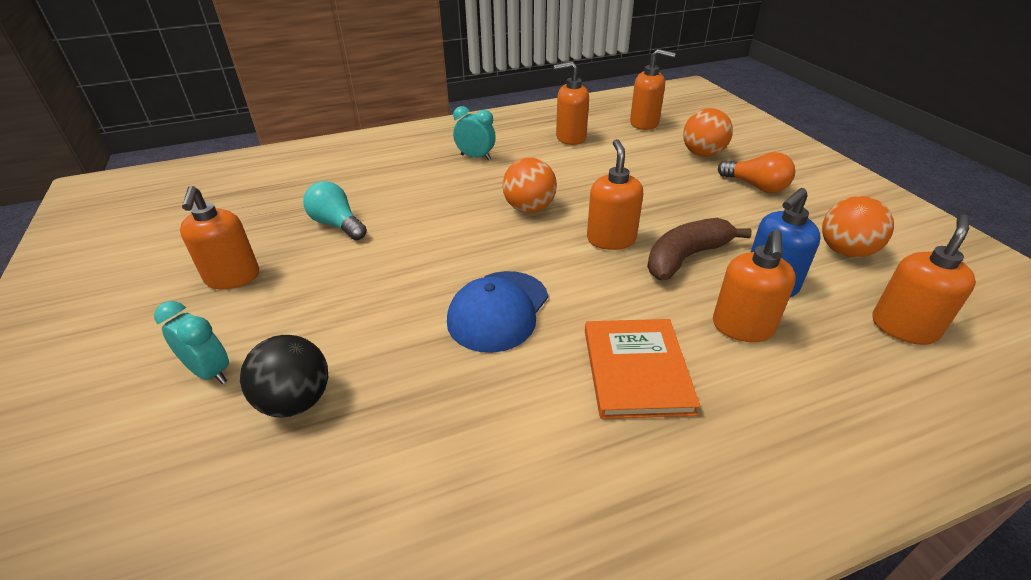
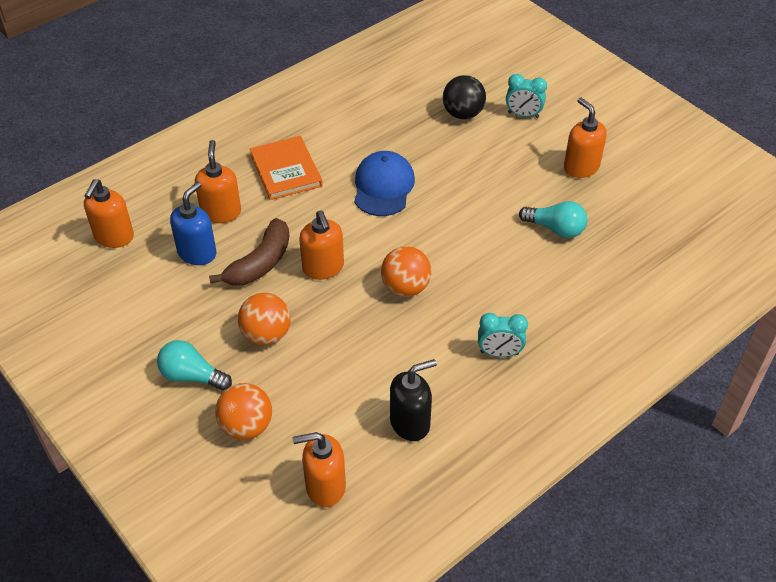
camera: 160 degrees right, 10 degrees up
(570, 138) = (410, 423): orange soap dispenser -> black soap dispenser
(756, 186) = (192, 376): orange light bulb -> turquoise light bulb
(845, 251) = (129, 301): orange ball -> orange ball (266, 335)

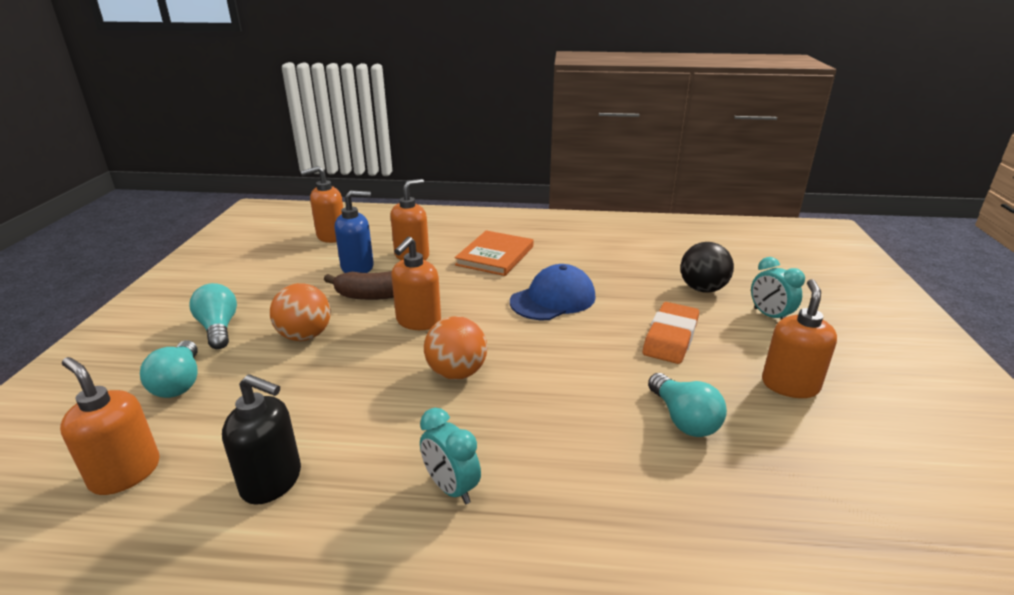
camera: 45 degrees right, 20 degrees down
(246, 426) = (179, 383): orange ball -> turquoise light bulb
(489, 172) = (670, 338): none -> orange eraser

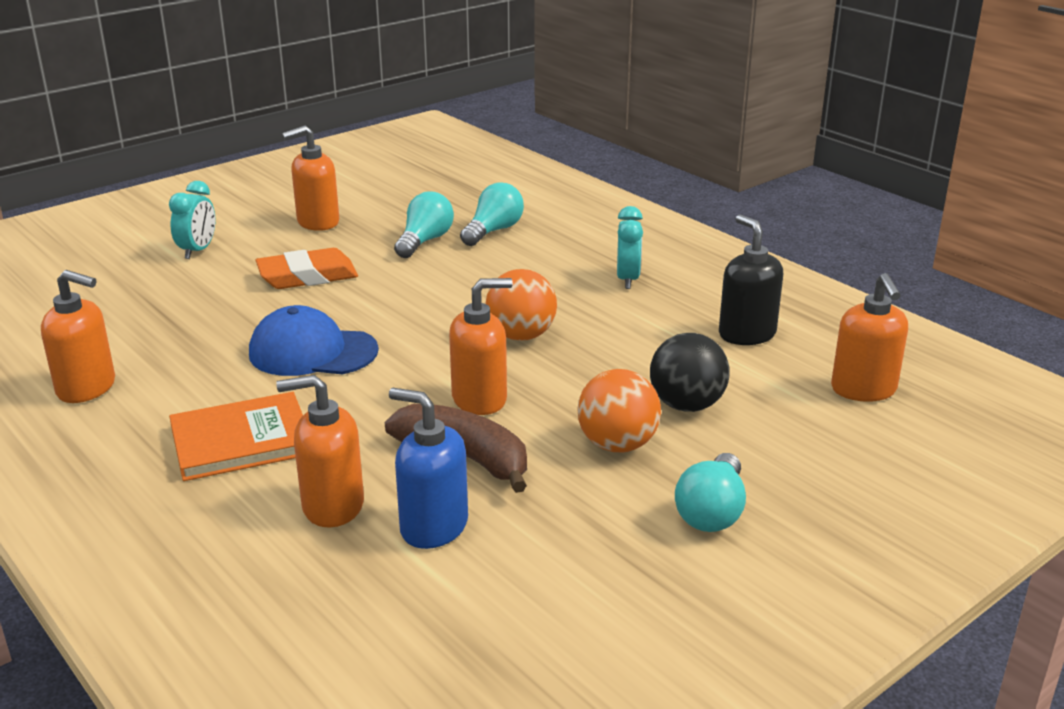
camera: 135 degrees left, 0 degrees up
(179, 383) = (791, 454): turquoise light bulb -> turquoise light bulb (493, 231)
(331, 236) = (374, 644): orange soap dispenser -> orange soap dispenser (87, 388)
(702, 289) = (172, 290): black ball -> black ball (686, 405)

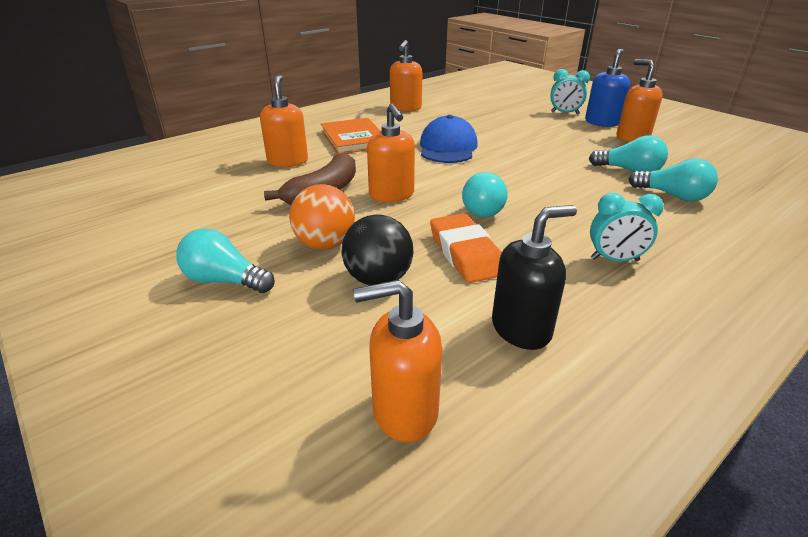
camera: 90 degrees right, 5 degrees up
(307, 276) = (547, 140): orange eraser -> orange eraser (465, 253)
(433, 527) = (257, 185): blue soap dispenser -> blue soap dispenser (602, 122)
(521, 336) = (484, 208): orange ball -> turquoise light bulb

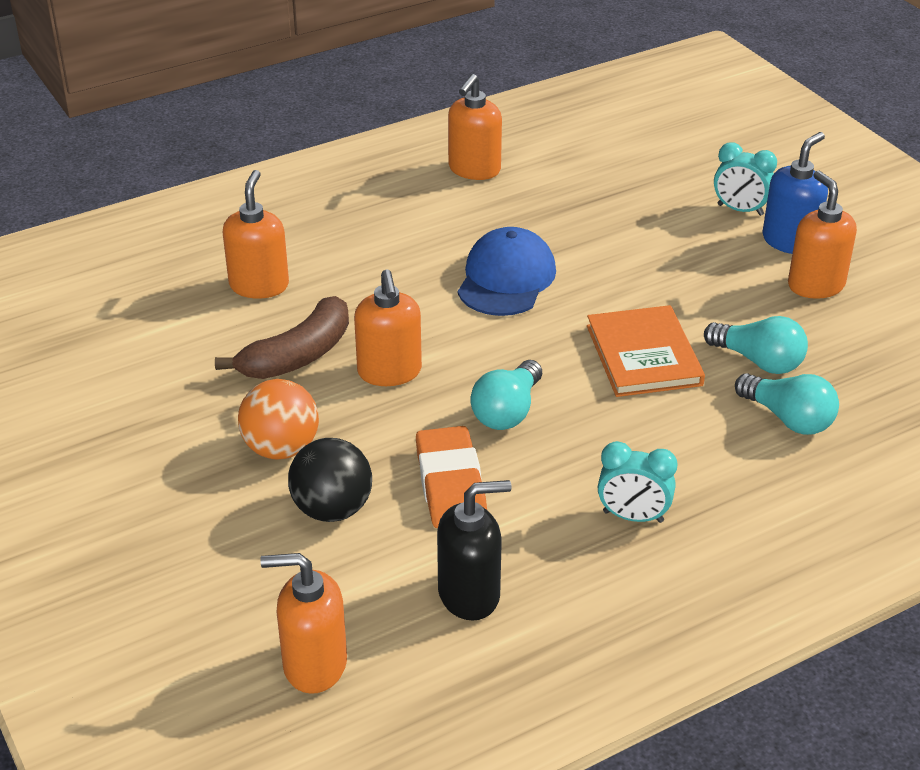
camera: 10 degrees right, 5 degrees up
(224, 280) = (155, 489): turquoise light bulb -> none
(354, 139) = (368, 243): orange book -> orange book (644, 355)

